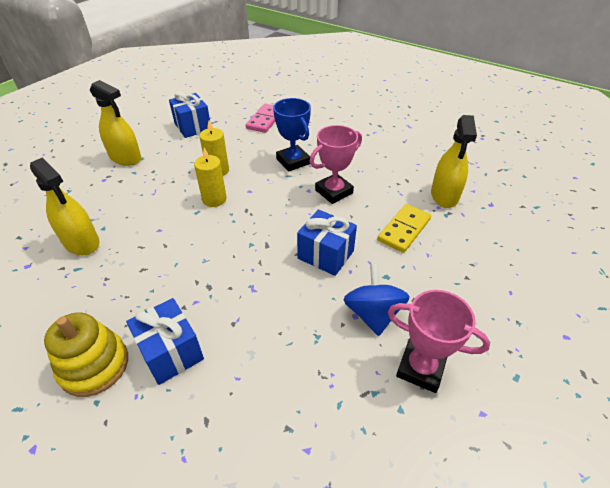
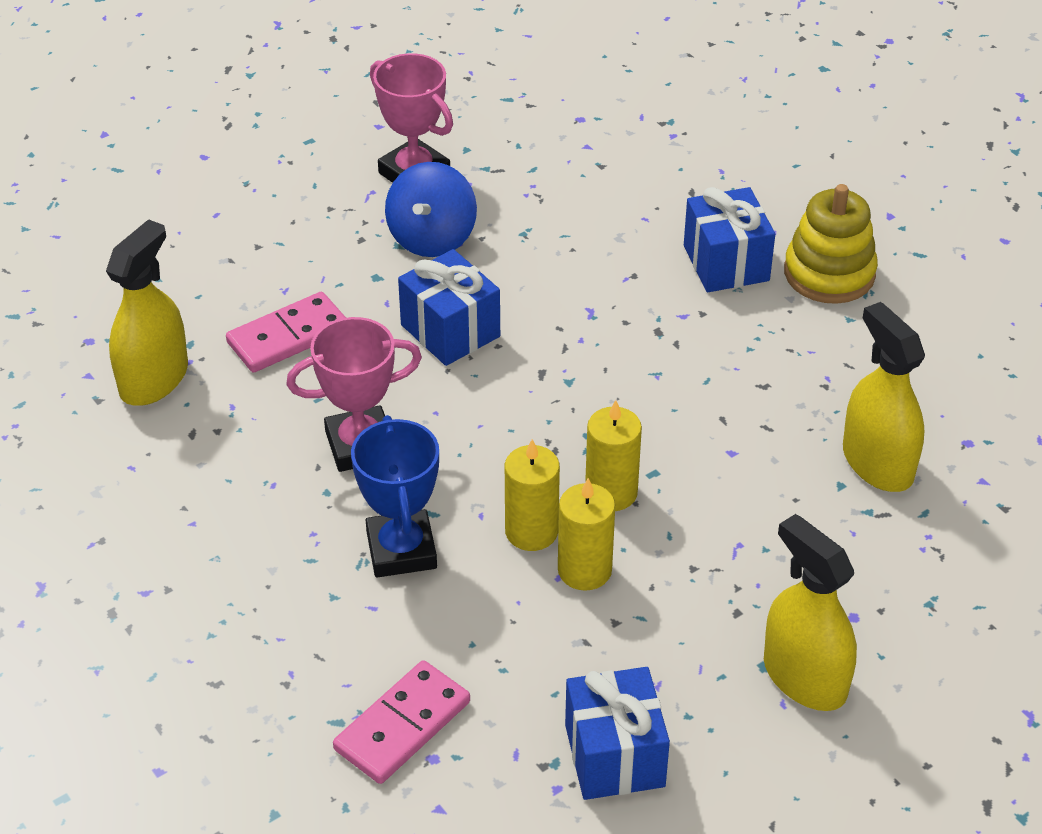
camera: 160 degrees left, 0 degrees up
(244, 178) = (531, 531): none -> yellow candle
(404, 230) = (288, 336): yellow domino -> pink domino

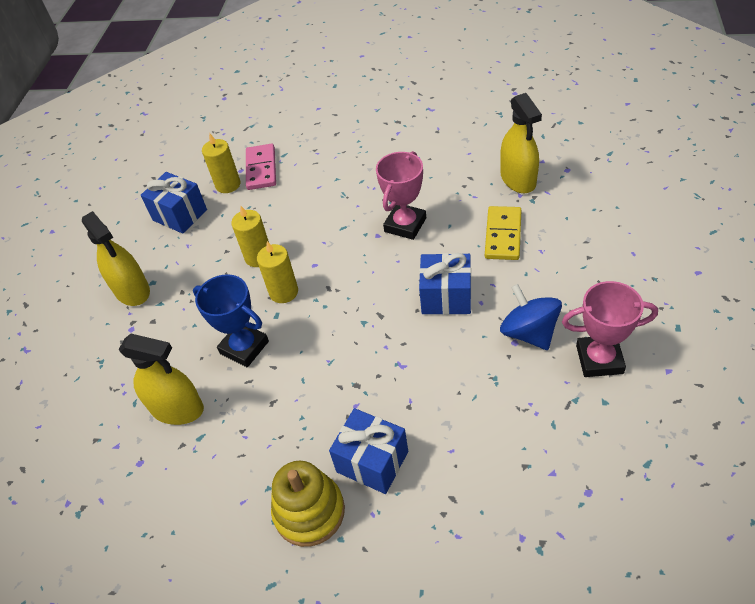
camera: 140 degrees right, 5 degrees up
(288, 336) = (503, 235): pink domino -> yellow domino
(401, 550) = (335, 208): blue trophy -> blue trophy (244, 347)
(531, 531) = (296, 252): yellow candle -> yellow candle (228, 185)
(804, 677) = (132, 290): yellow spray bottle -> yellow spray bottle turned 45 degrees clockwise

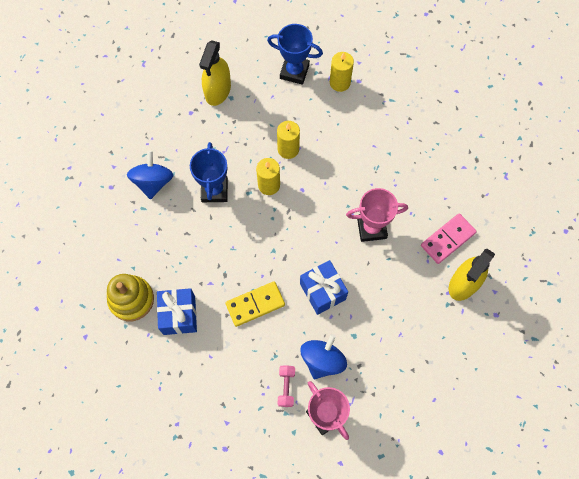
camera: 50 degrees right, 20 degrees up
(177, 409) = (153, 182): yellow spray bottle -> blue spinning top
(180, 215) = (294, 71): blue gift -> blue trophy
(261, 169) = (368, 94): pink domino -> pink domino (448, 239)
(503, 235) = (400, 301): yellow domino -> yellow domino (255, 304)
(542, 384) = (286, 387): none -> pink dumbbell

